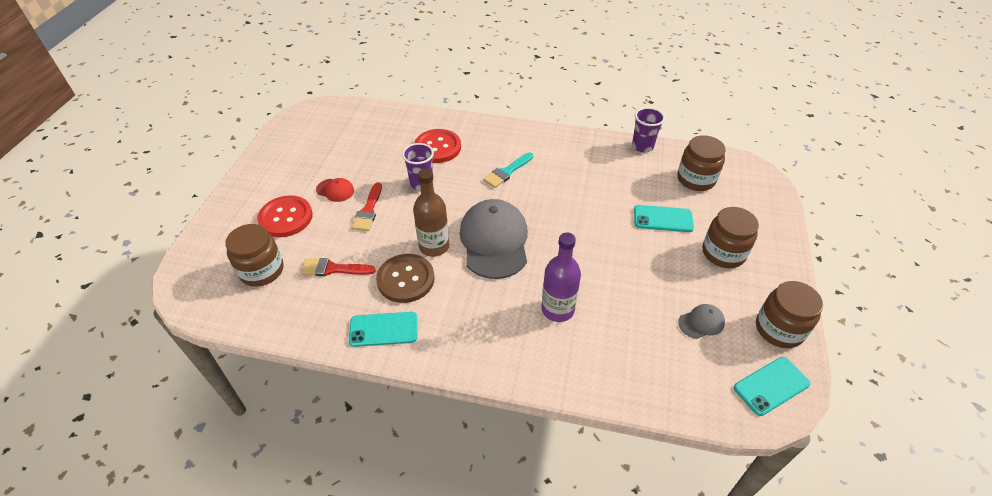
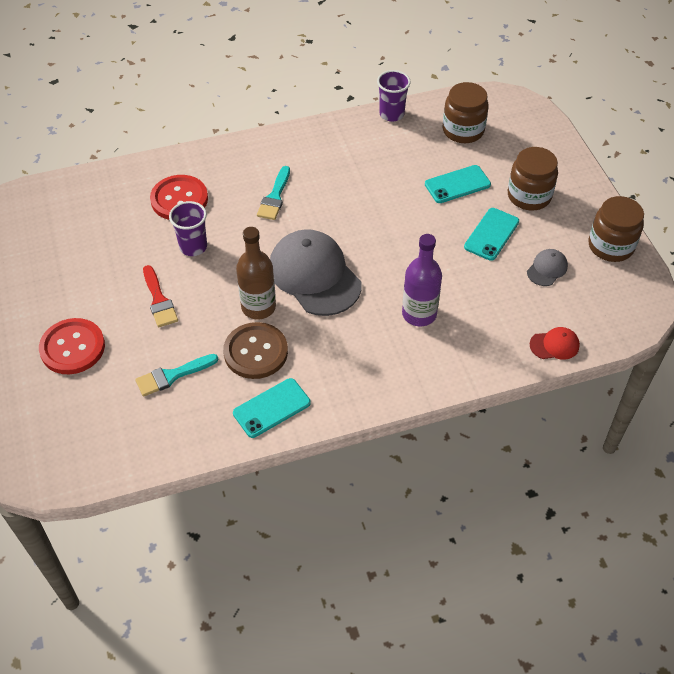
camera: 30 degrees left, 5 degrees up
(262, 270) = (96, 412): brown jar -> none
(333, 269) = (172, 376): red brush -> turquoise brush
(335, 190) = (103, 294): red cap -> red cap (554, 345)
(771, 386) = (629, 297): turquoise phone -> turquoise phone (491, 234)

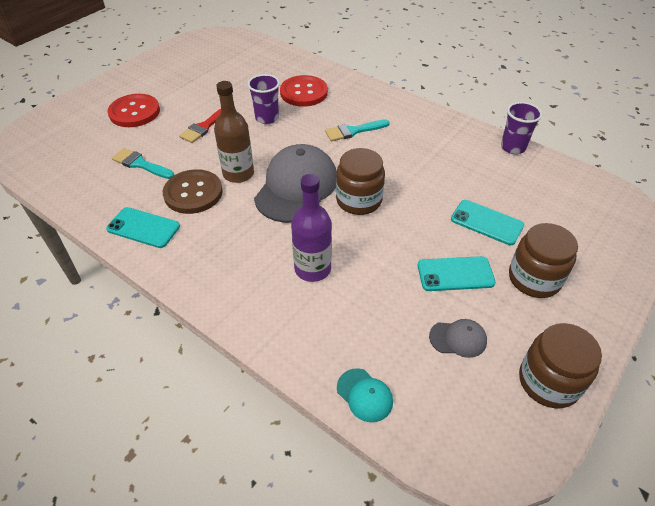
camera: 55 degrees right, 5 degrees down
(463, 130) = (553, 196): brown jar -> brown jar (359, 200)
(554, 345) = (364, 395): red cap -> turquoise cap

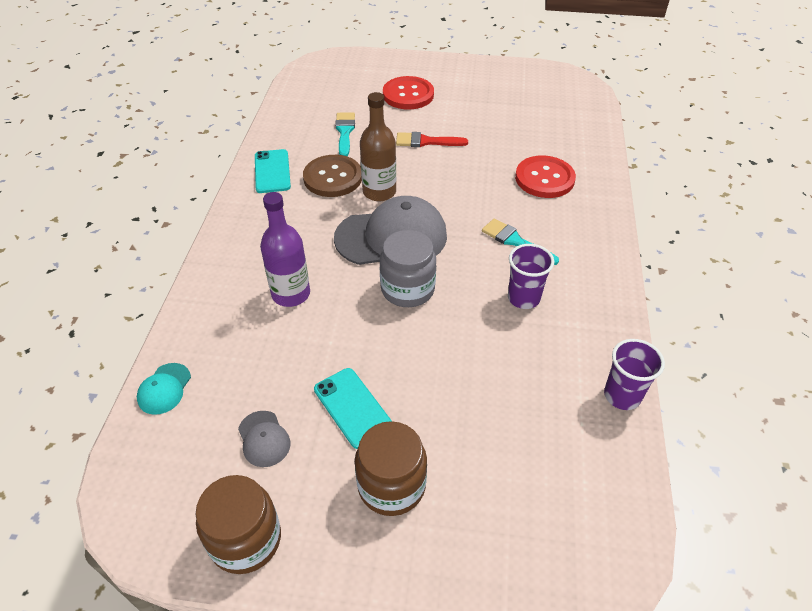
camera: 60 degrees right, 0 degrees up
(267, 118) = (476, 173): purple cup -> purple cup (523, 298)
(359, 200) = (407, 289): brown jar -> grey jar
(486, 222) = (454, 411): turquoise phone -> none

